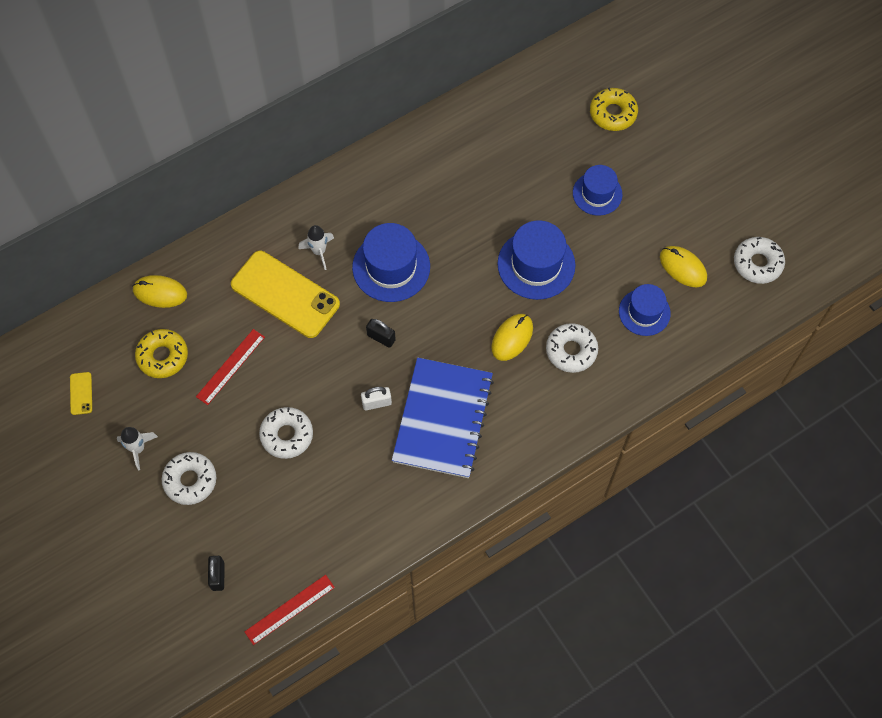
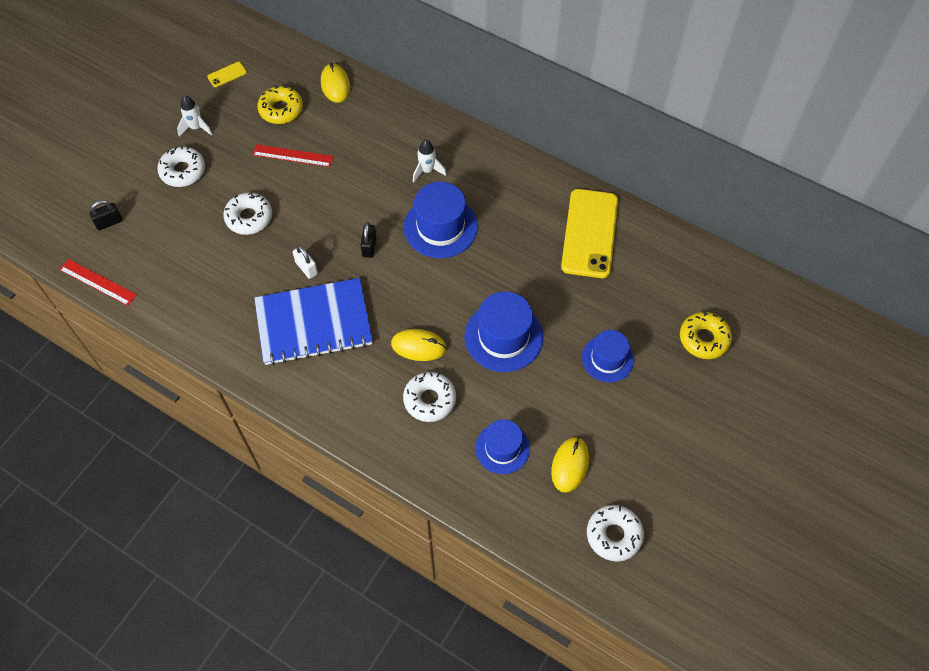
camera: 65 degrees right, 5 degrees down
(285, 294) = (375, 164): yellow phone -> yellow phone (589, 233)

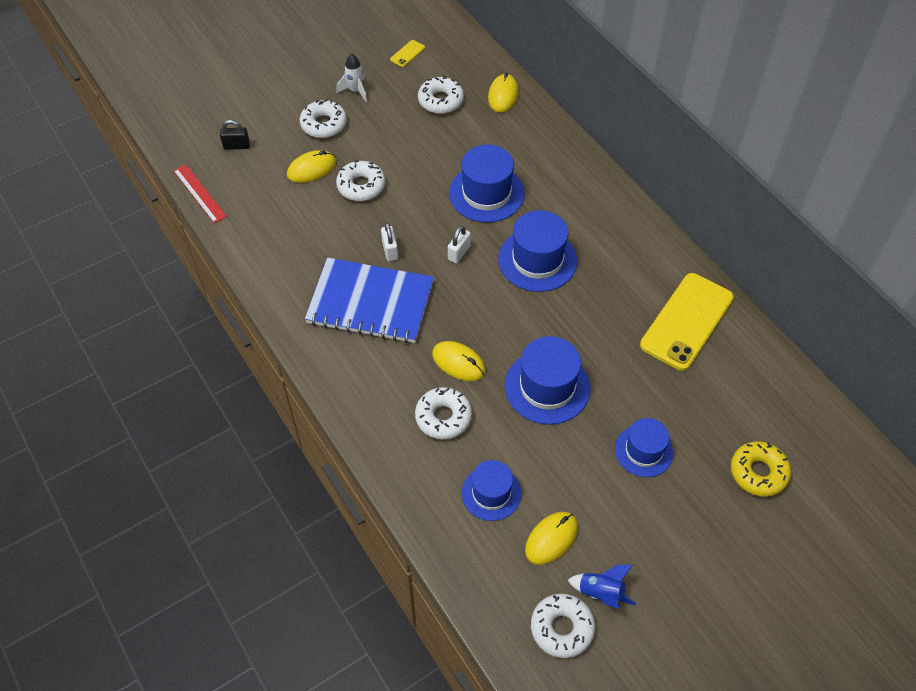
camera: 25 degrees right, 5 degrees down
(194, 218) = (311, 169): none -> yellow mouse
(227, 74) = (407, 54): yellow phone -> yellow phone turned 45 degrees counterclockwise
(281, 109) = (440, 101): yellow donut -> white donut
(293, 155) = (430, 145): red ruler -> none
(366, 182) = (486, 193): none -> blue hat
(369, 247) = (459, 253): black padlock -> white padlock
(427, 171) = (551, 203): white rocket -> none
(630, 492) = (601, 593): none -> blue rocket

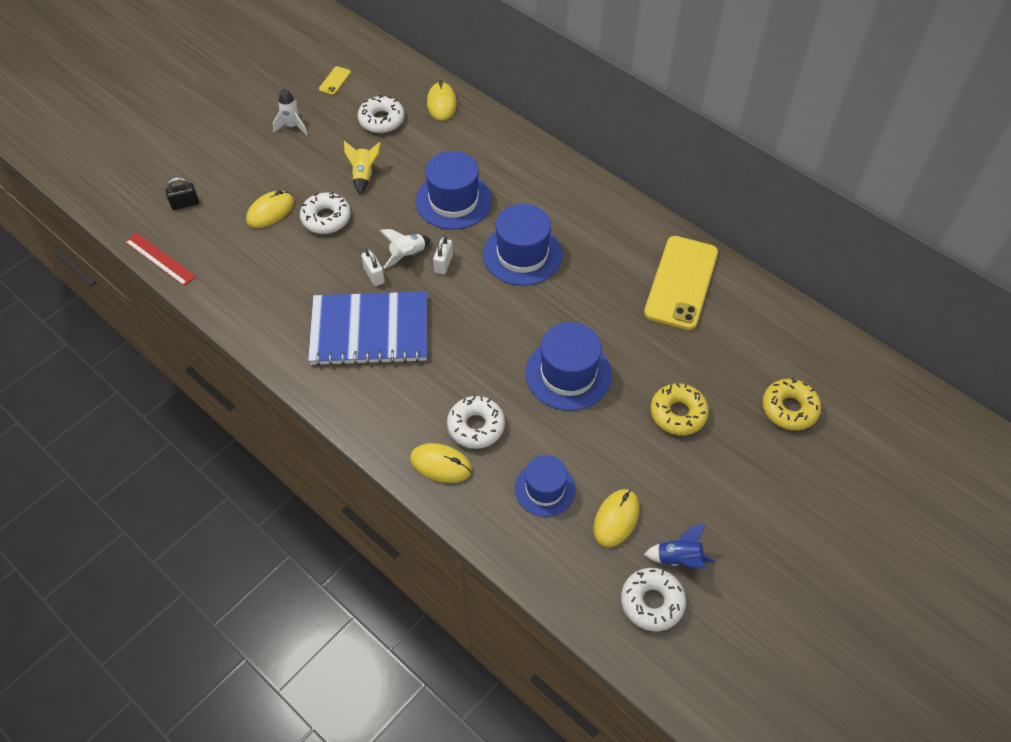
camera: 15 degrees left, 0 degrees up
(324, 124) = (270, 165): white donut -> none
(408, 151) = (363, 175): none -> yellow rocket
(427, 237) = (407, 255): none -> white rocket
(458, 363) = (475, 370): yellow mouse -> yellow mouse (441, 464)
(643, 451) = (678, 413): blue hat -> yellow donut

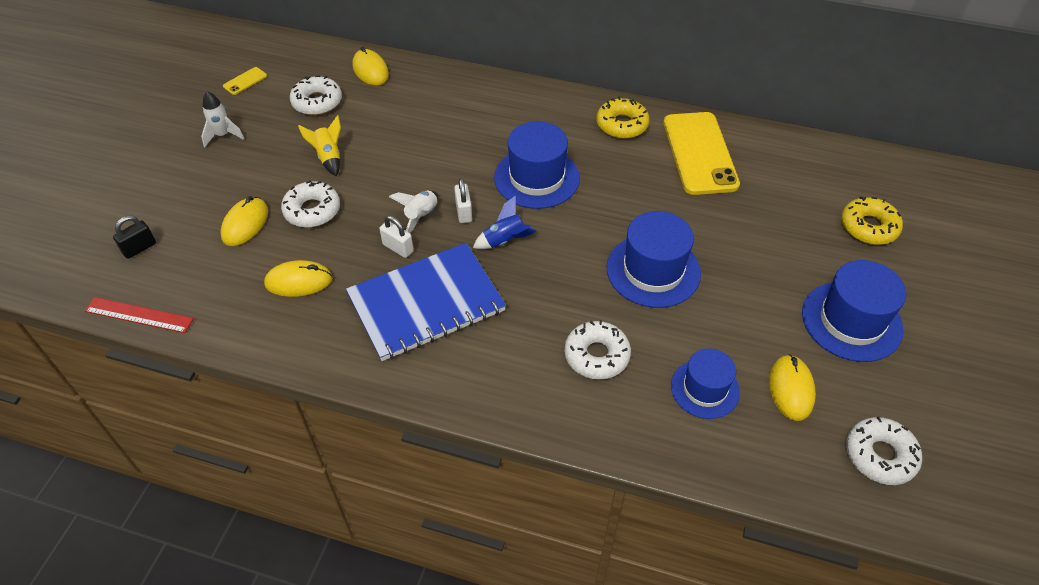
camera: 25 degrees left, 5 degrees down
(334, 81) = (245, 81): yellow phone -> yellow phone turned 45 degrees clockwise
(441, 464) = (585, 408): yellow mouse -> yellow mouse (298, 281)
(453, 200) = (437, 152): blue hat -> blue hat (851, 321)
(678, 413) = (777, 268): yellow donut -> yellow donut (622, 125)
(678, 559) = (873, 402): blue rocket -> blue rocket (505, 241)

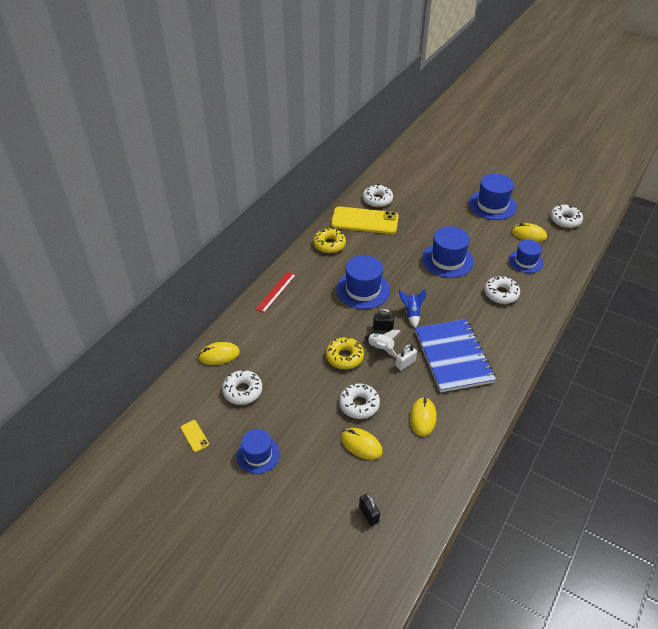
camera: 75 degrees left, 5 degrees down
(139, 315) = (435, 514): red ruler -> red ruler (276, 291)
(223, 135) = (258, 454): white rocket -> blue hat
(329, 158) = (308, 390): yellow rocket -> none
(463, 212) = (383, 328): white padlock -> black padlock
(765, 159) = (377, 200): none -> white donut
(868, 227) = (435, 181): yellow donut -> yellow donut (344, 357)

